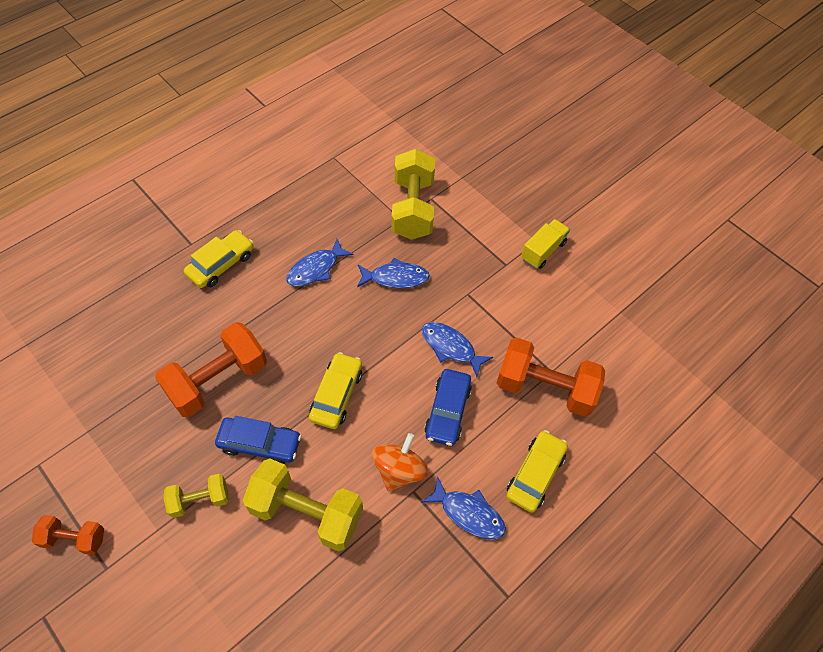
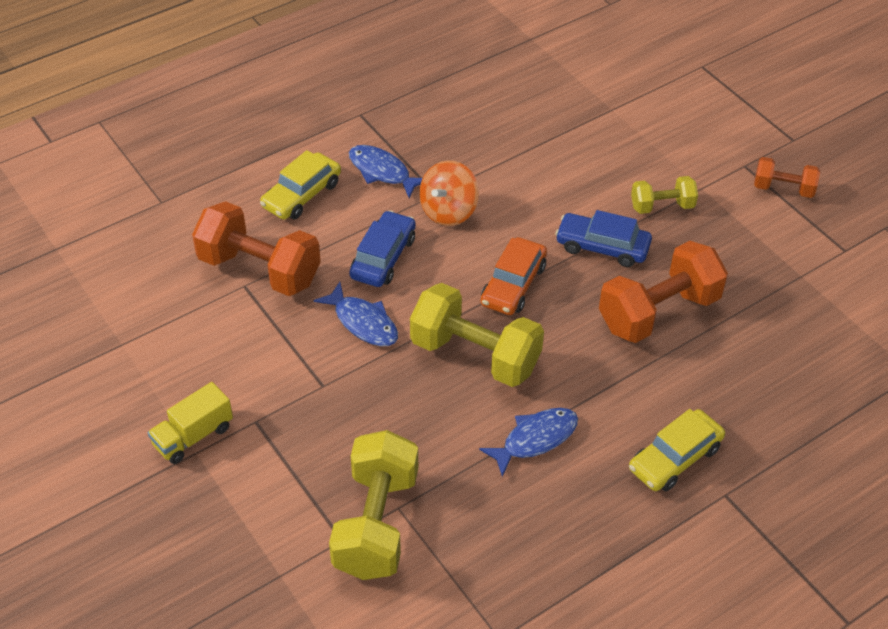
camera: 170 degrees left, 10 degrees down
(306, 512) = (550, 187): yellow dumbbell -> yellow dumbbell (475, 355)
(336, 395) = (513, 285): yellow car -> orange car
(395, 278) = (420, 416): blue fish -> none

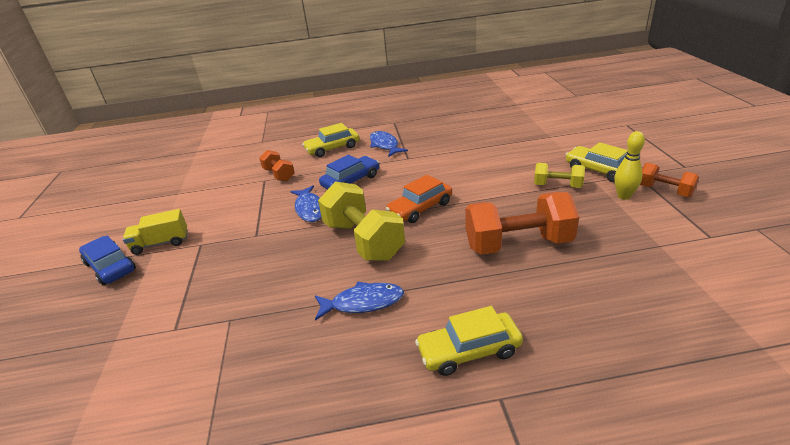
camera: 30 degrees right, 15 degrees down
(259, 269) = (279, 175): orange dumbbell -> orange dumbbell, size x0.54
(376, 523) = (205, 326): yellow dumbbell -> none
(448, 211) = (408, 167): orange spinning top -> none
(602, 247) = (498, 199): blue car -> blue car (110, 267)
(700, 167) = (599, 170): none -> yellow car
(743, 207) = (624, 196): none -> yellow bowling pin

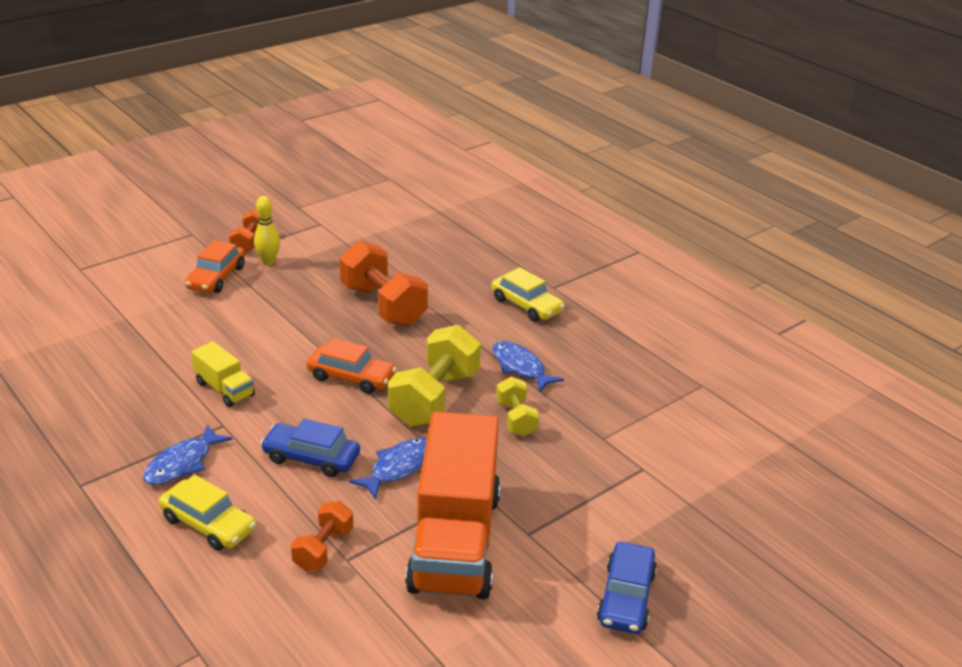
camera: 125 degrees left, 0 degrees up
(161, 243) = (554, 578): yellow truck -> yellow truck (225, 389)
(231, 215) = (455, 541): none -> orange truck
(557, 186) = (261, 298): yellow dumbbell -> yellow dumbbell (516, 419)
(599, 170) = (216, 277): yellow car -> orange car

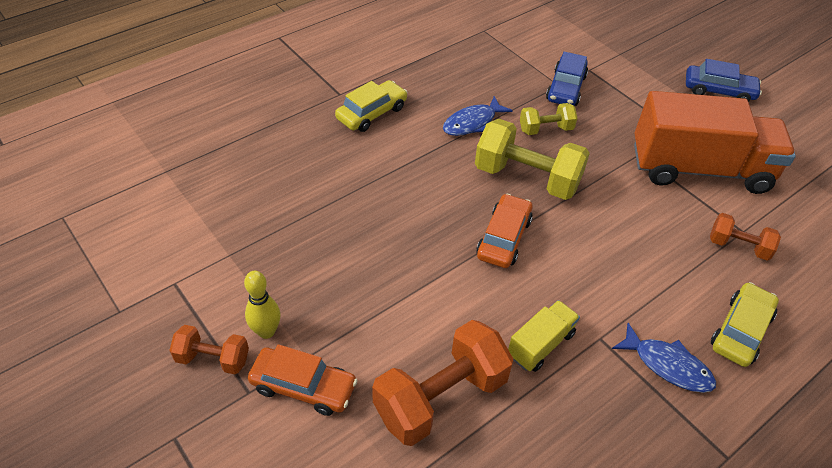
camera: 90 degrees left, 15 degrees up
(311, 458) = (630, 261): blue car -> blue car (565, 88)
(383, 305) = (371, 216): orange dumbbell -> orange dumbbell (440, 397)
(398, 467) = (626, 202): blue fish -> none

